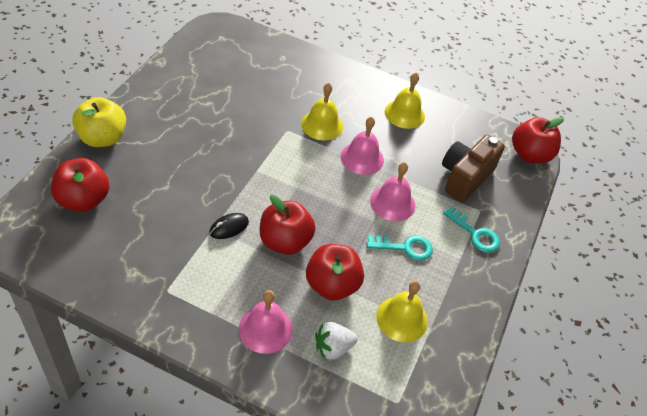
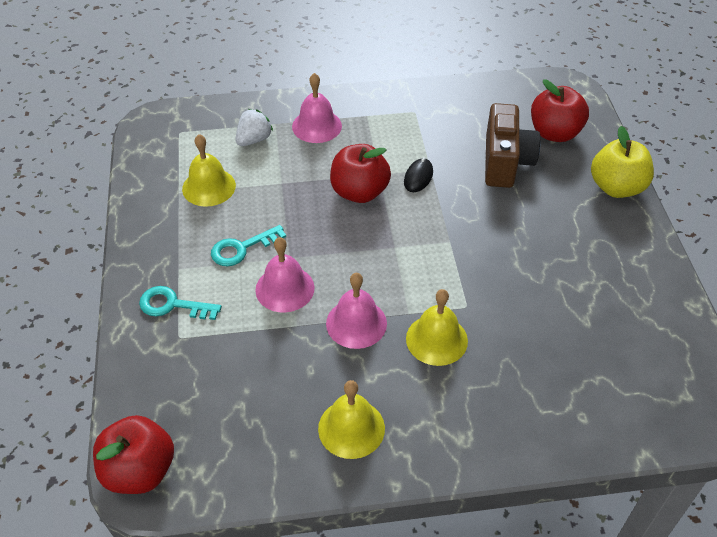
camera: 155 degrees right, 0 degrees up
(332, 285) = (289, 180): red apple -> none
(465, 178) = (217, 373): brown camera -> brown camera (505, 162)

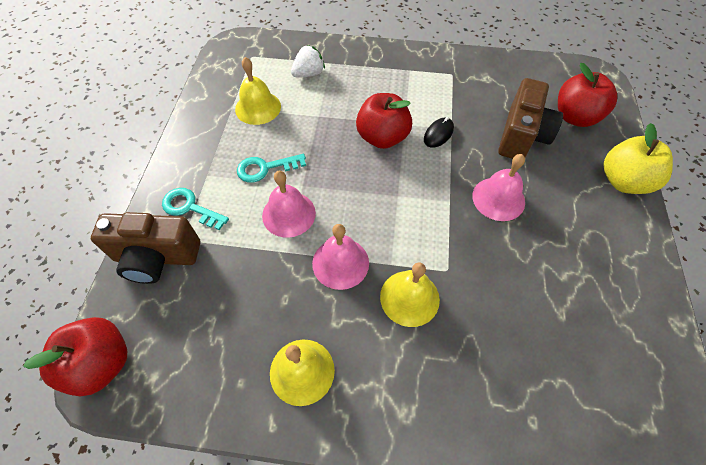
camera: 15 degrees right, 10 degrees up
(156, 361) = (156, 257): none -> brown camera
(317, 126) = (364, 71): pink bell -> pink bell (498, 198)

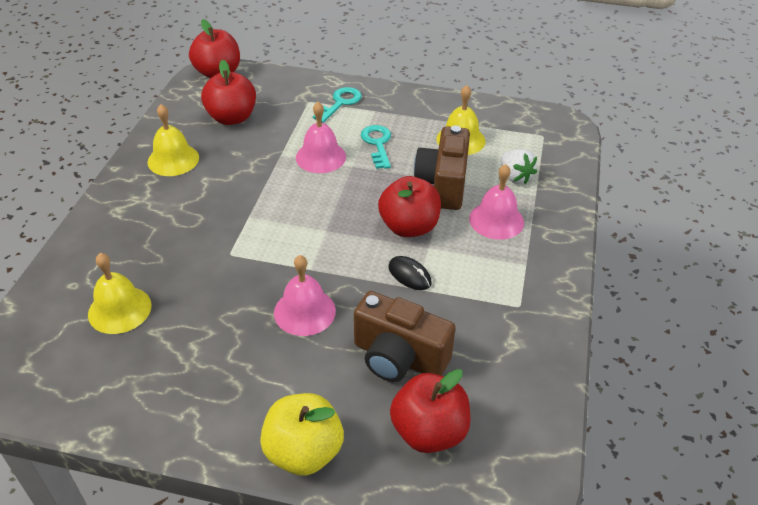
camera: 95 degrees right, 15 degrees down
(156, 257) = (295, 89): brown camera -> brown camera (443, 184)
(213, 319) = (232, 118): none -> red apple
(340, 263) = (260, 185): pink bell -> pink bell (496, 220)
(409, 298) = (211, 225): yellow bell -> yellow bell (119, 309)

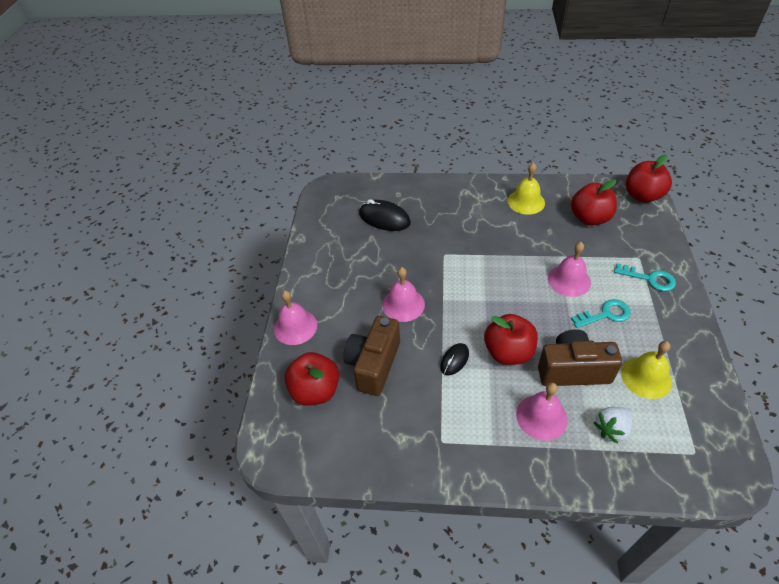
camera: 85 degrees right, 5 degrees up
(119, 309) = (384, 218): yellow bell -> black mouse
(304, 452) = (295, 327): yellow apple -> pink bell

